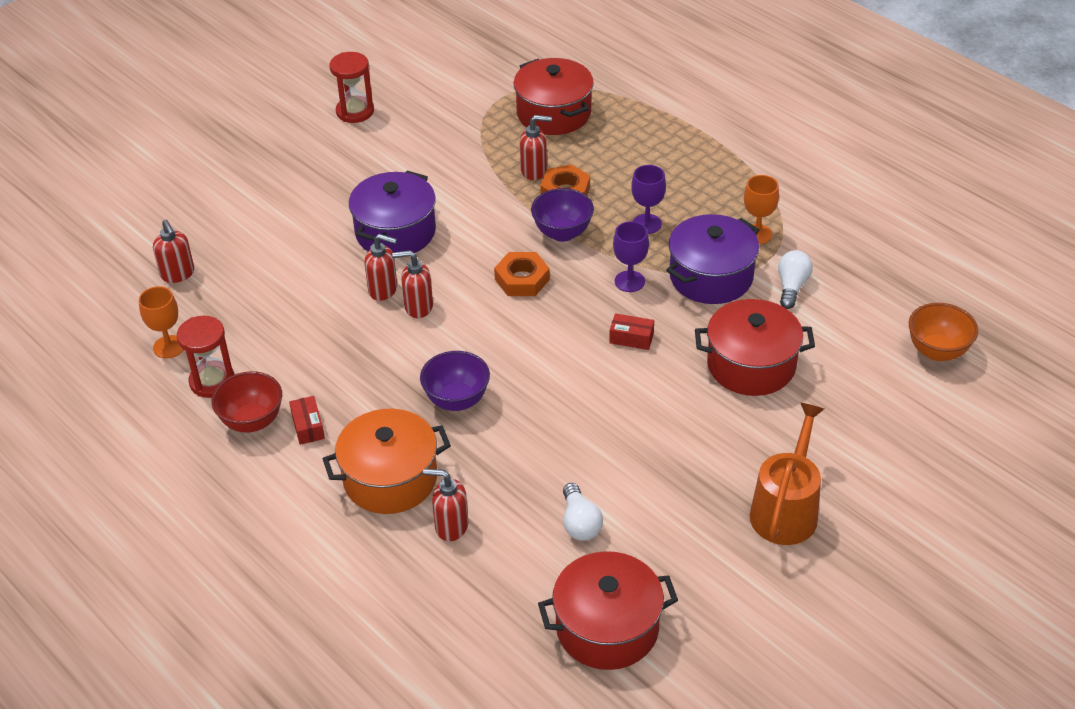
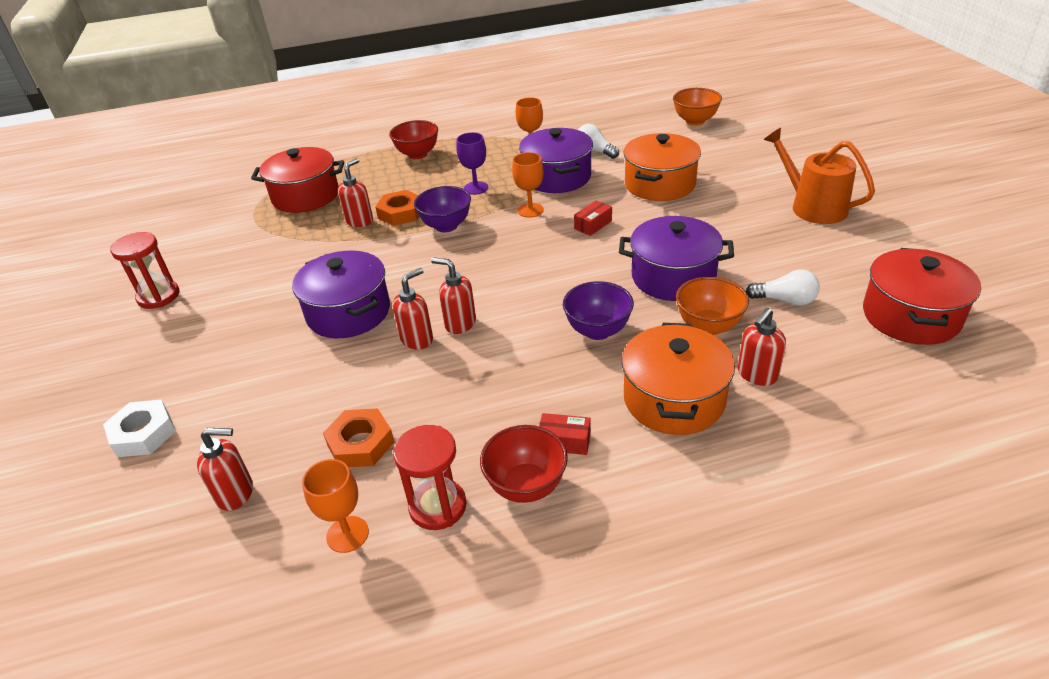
camera: 60 degrees left, 5 degrees down
(208, 197) = (143, 434): none -> white nut
(418, 307) = (460, 324): red soap dispenser -> red soap dispenser turned 90 degrees clockwise
(505, 475) = (708, 326): none -> orange bowl
(522, 279) = (480, 258): orange nut -> orange nut (361, 444)
(572, 428) = (673, 277): none -> purple pot
(629, 281) = (530, 210): purple goblet -> orange goblet
(686, 151) = (417, 154): none -> red bowl
(751, 365) = (660, 184): red pot -> orange pot

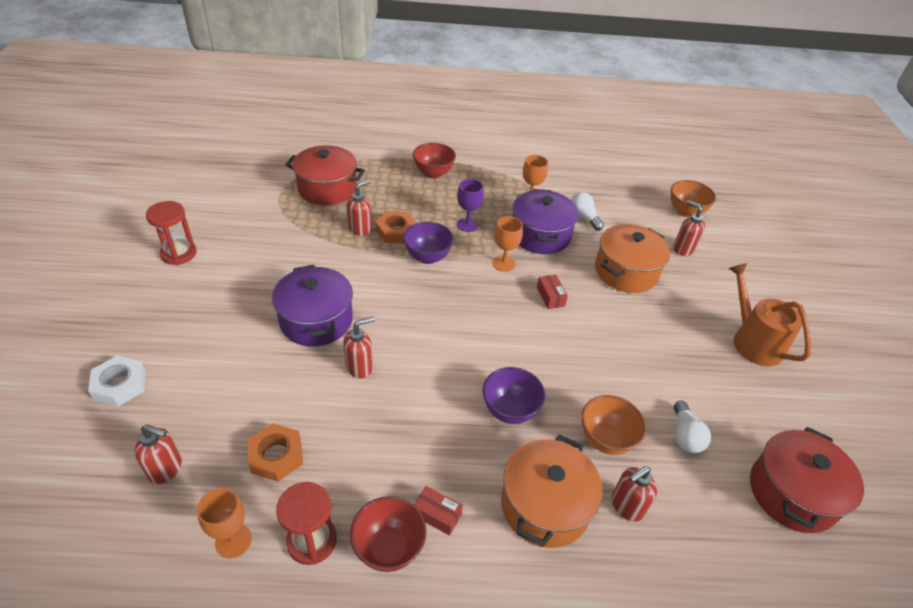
camera: 10 degrees right, 5 degrees up
(460, 324) = (399, 363): red soap dispenser -> red soap dispenser (683, 249)
(593, 225) = (550, 297): red box -> red box turned 75 degrees counterclockwise
(673, 277) = (597, 376): purple pot -> none
(785, 300) = (685, 435): white light bulb -> white light bulb turned 60 degrees clockwise

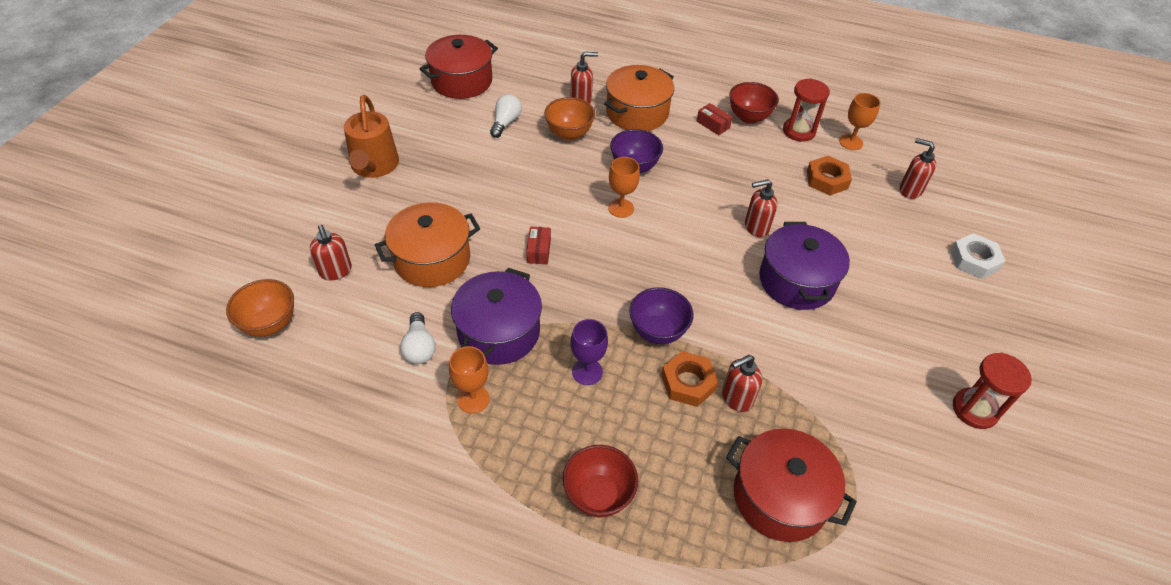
camera: 160 degrees left, 5 degrees up
(503, 263) = (568, 302): orange goblet -> orange goblet (621, 208)

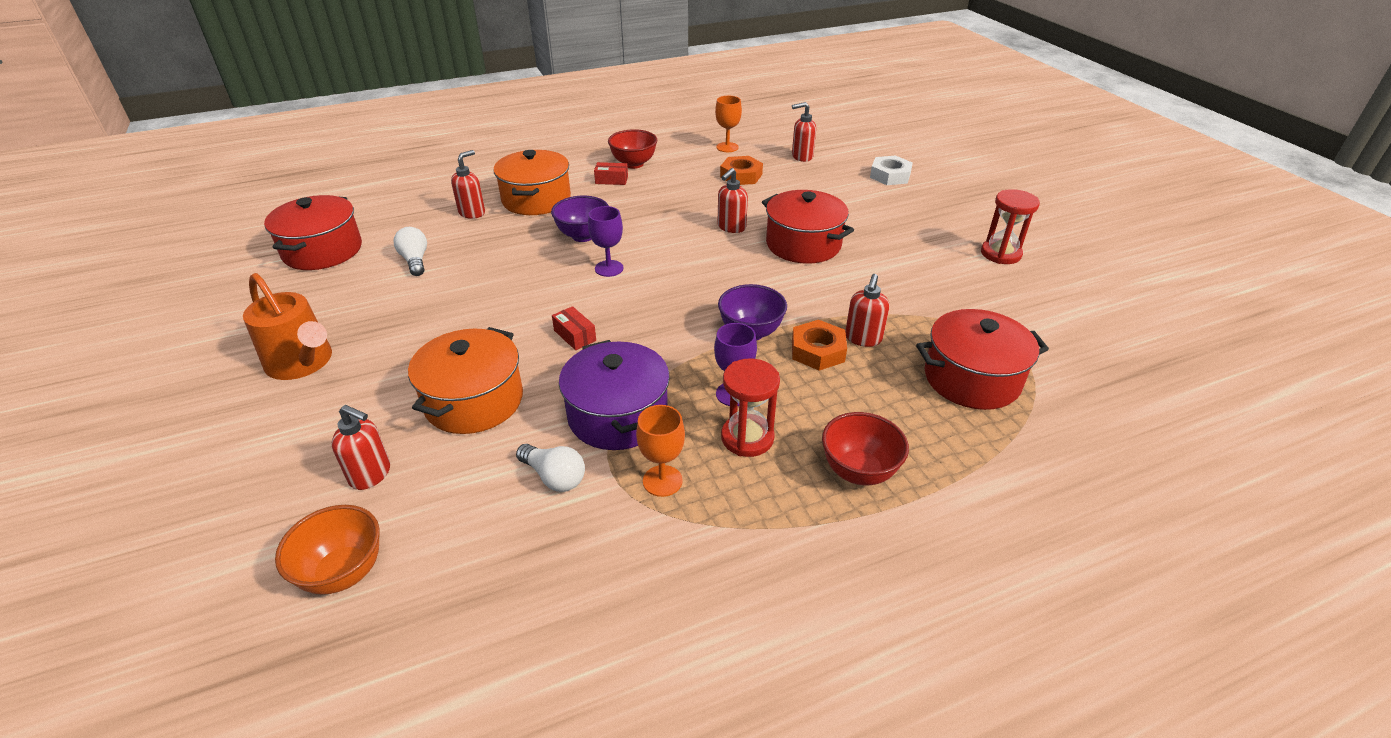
camera: 40 degrees left, 10 degrees down
(569, 134) = (492, 240): orange bowl -> none
(621, 208) = (609, 268): orange goblet -> purple goblet
(796, 281) = (803, 244): purple pot -> red pot
(799, 131) = (682, 156): red hourglass -> red hourglass (747, 438)

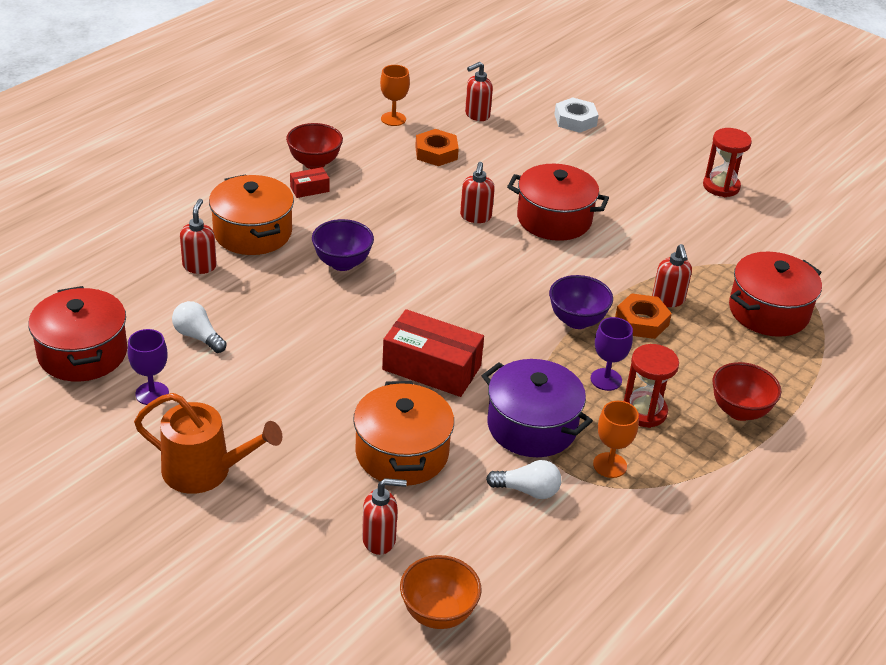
camera: 30 degrees left, 0 degrees up
(575, 335) = (431, 368): red box -> red box, size x2.14
(609, 268) = (400, 292): purple goblet -> purple goblet (152, 393)

